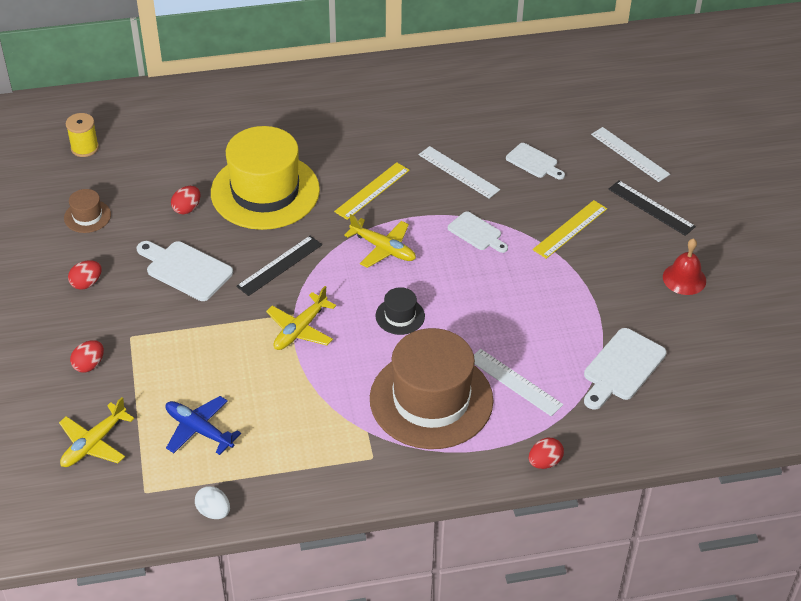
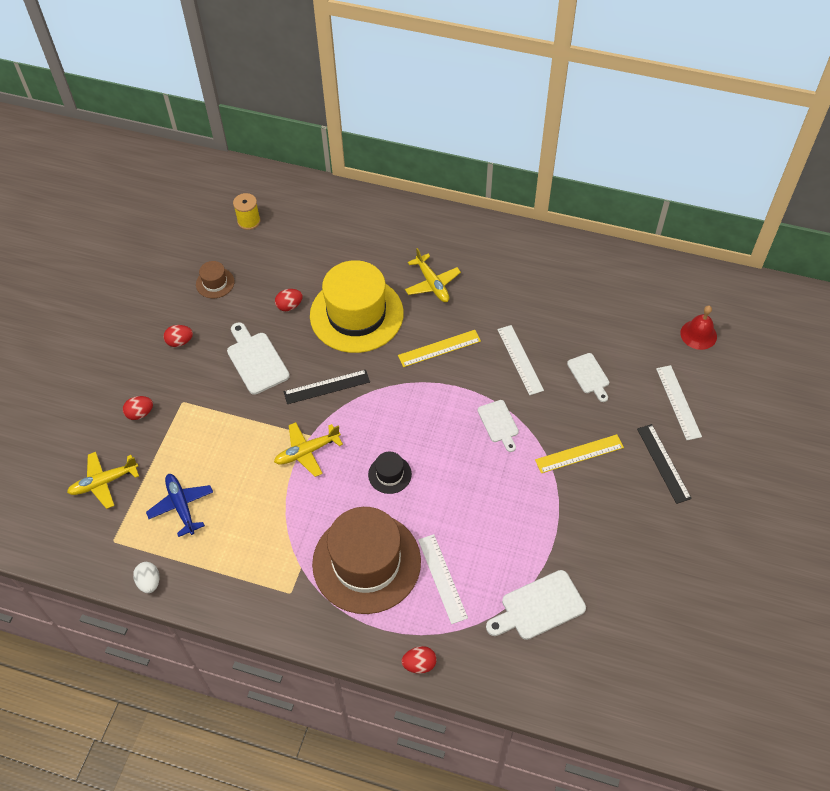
camera: 30 degrees right, 10 degrees up
(383, 248) = (415, 406): yellow plane -> yellow plane (432, 284)
(684, 279) = (648, 546): red bell -> red bell (698, 334)

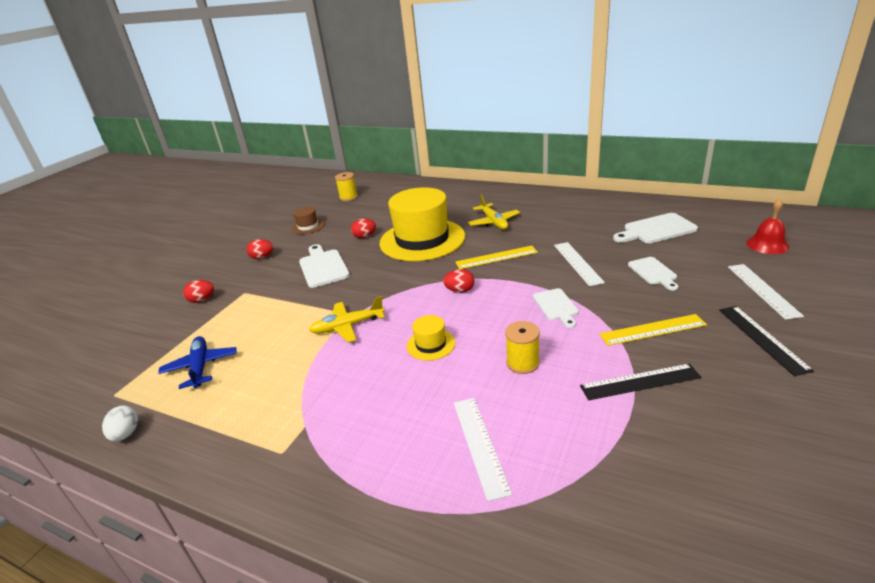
camera: 10 degrees right, 25 degrees down
(104, 482) = (137, 347): yellow plane -> none
(327, 387) = (382, 282): black ruler -> black ruler (640, 382)
(366, 562) = (385, 424): brown hat -> none
(389, 474) = (431, 344): black hat -> yellow hat
(419, 664) = (433, 554): red egg -> red egg (460, 290)
(471, 495) = (522, 363): none -> yellow spool
(539, 607) = (618, 486): white cutting board -> white cutting board (656, 229)

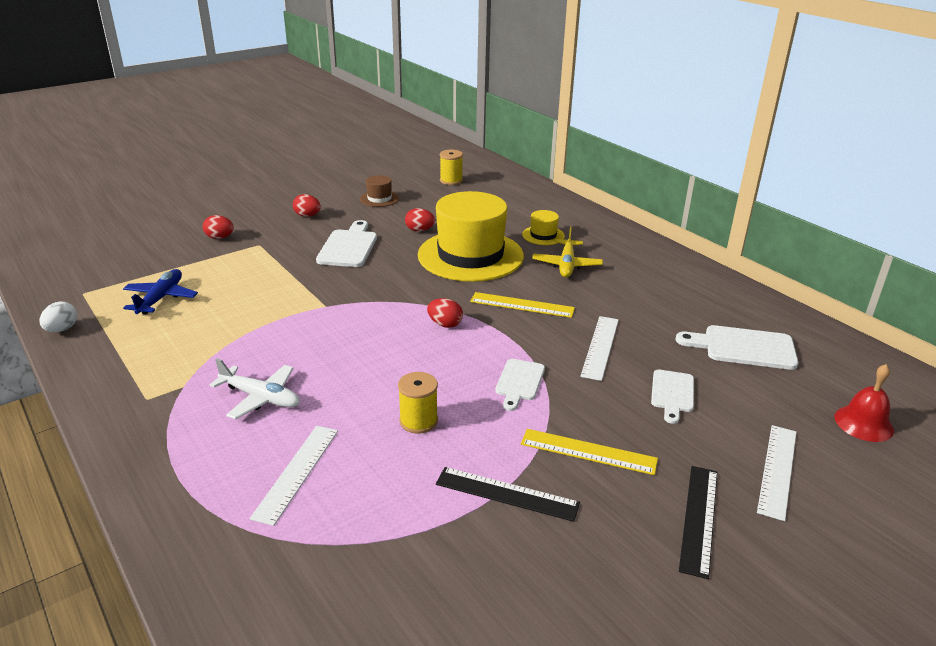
camera: 25 degrees right, 0 degrees up
(347, 326) = (307, 314): yellow plane -> none
(383, 403) = (261, 398): none -> white plane
(431, 344) = (358, 364): yellow hat -> yellow hat (543, 235)

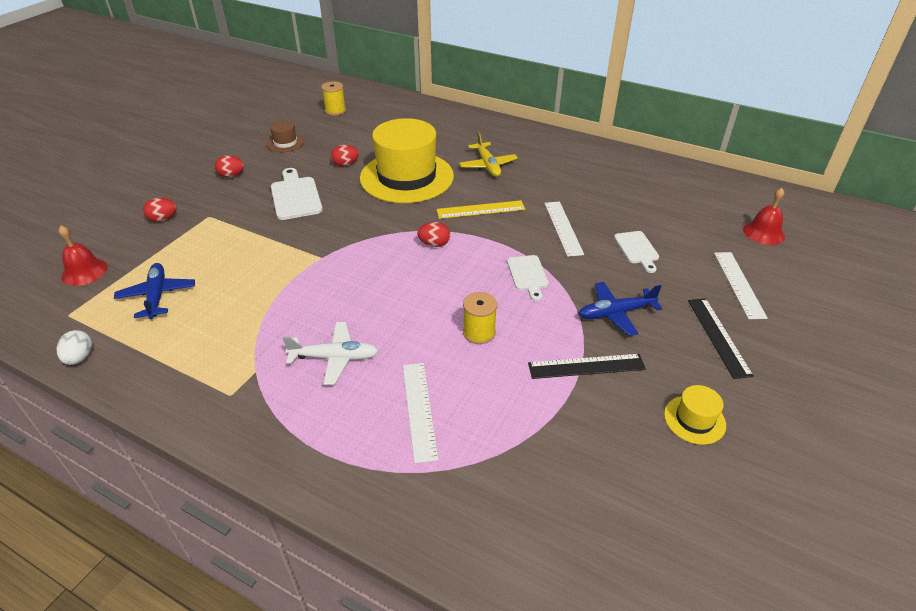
camera: 25 degrees left, 10 degrees up
(124, 263) = (84, 271): none -> red bell
(543, 235) = (450, 144): yellow hat -> yellow hat (694, 419)
(588, 451) = (615, 313): yellow ruler -> blue plane
(743, 347) = (656, 199): white cutting board -> none

